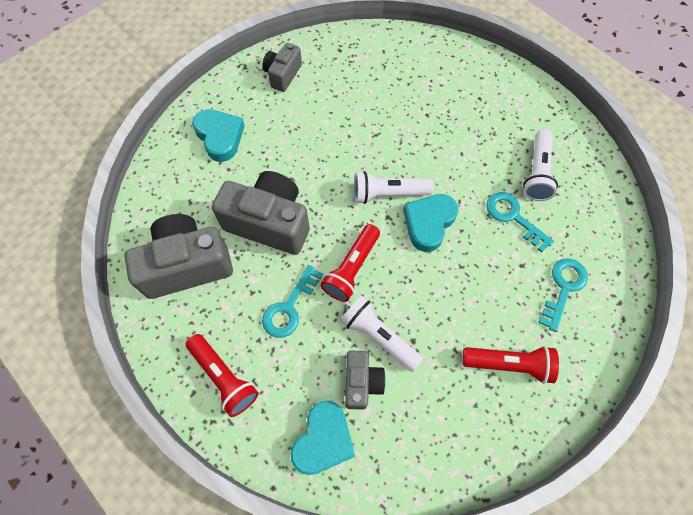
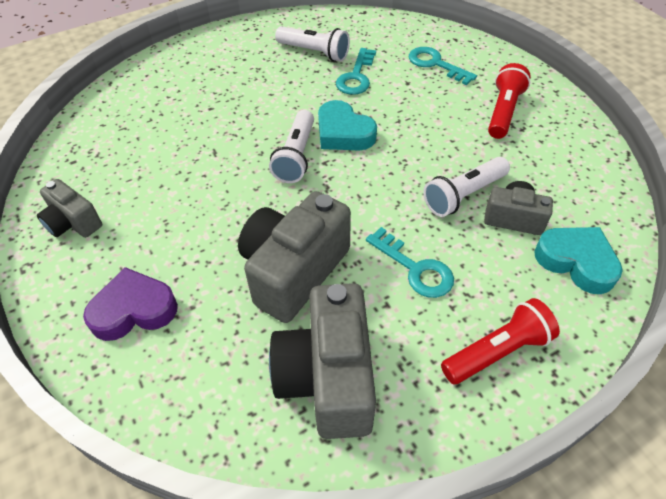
camera: 75 degrees left, 15 degrees down
(220, 137) = (134, 310): turquoise heart -> purple heart
(351, 268) = (379, 203): red flashlight -> none
(513, 217) = (356, 76): turquoise key -> turquoise key turned 45 degrees counterclockwise

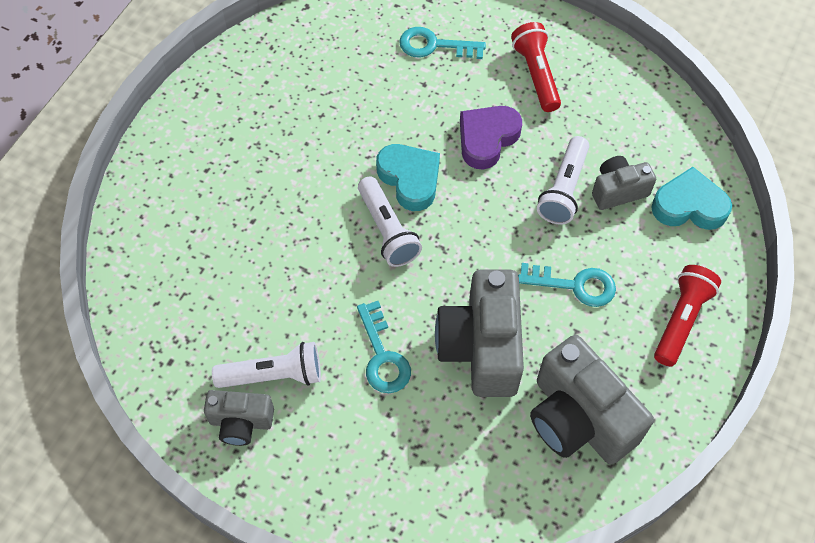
camera: 35 degrees left, 10 degrees up
(134, 310) = (379, 463): purple heart -> purple heart (487, 139)
(314, 52) = (299, 91): white flashlight -> white flashlight (273, 375)
(343, 133) = (410, 179): turquoise heart -> turquoise heart turned 135 degrees counterclockwise
(356, 76) = (368, 102): turquoise key -> turquoise key (382, 356)

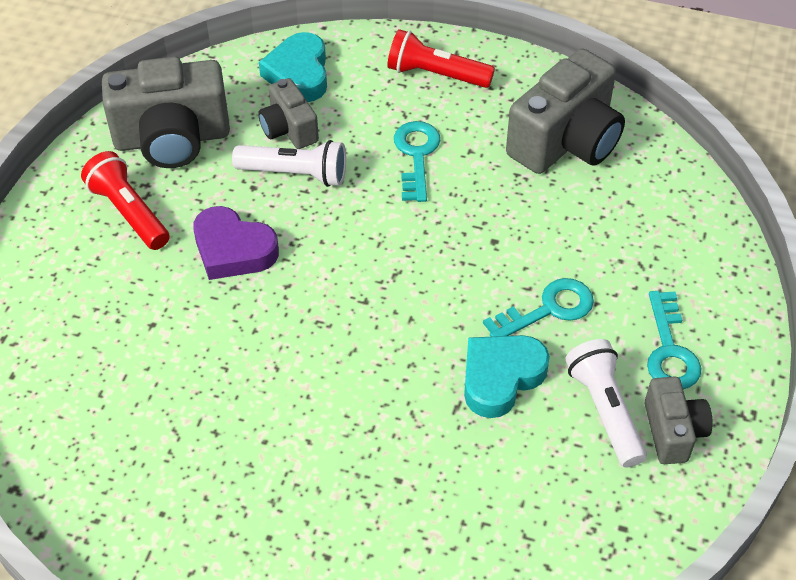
camera: 100 degrees left, 10 degrees down
(387, 230) = (383, 330): white flashlight -> none
(410, 179) = (304, 318): turquoise heart -> turquoise heart (500, 377)
(434, 45) = (85, 321): turquoise key -> turquoise key (669, 350)
(481, 347) = (511, 224): grey camera -> grey camera (172, 139)
(536, 75) = (129, 212): red flashlight -> red flashlight turned 75 degrees clockwise

